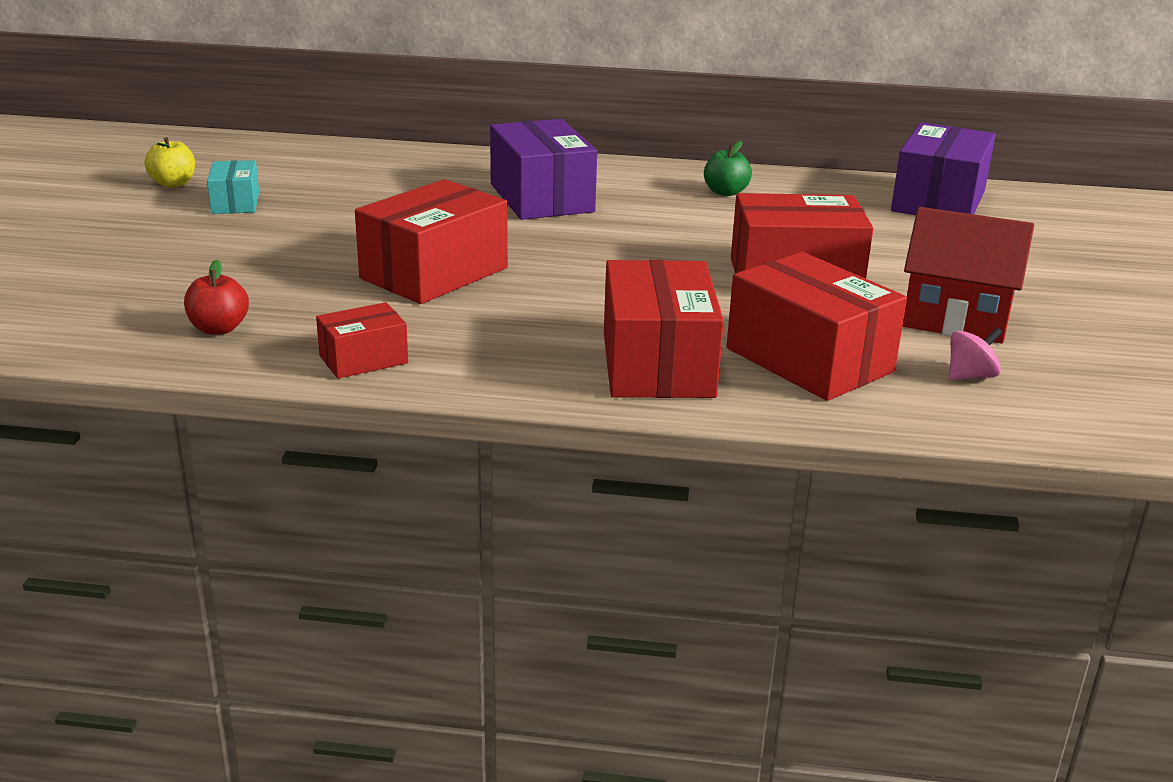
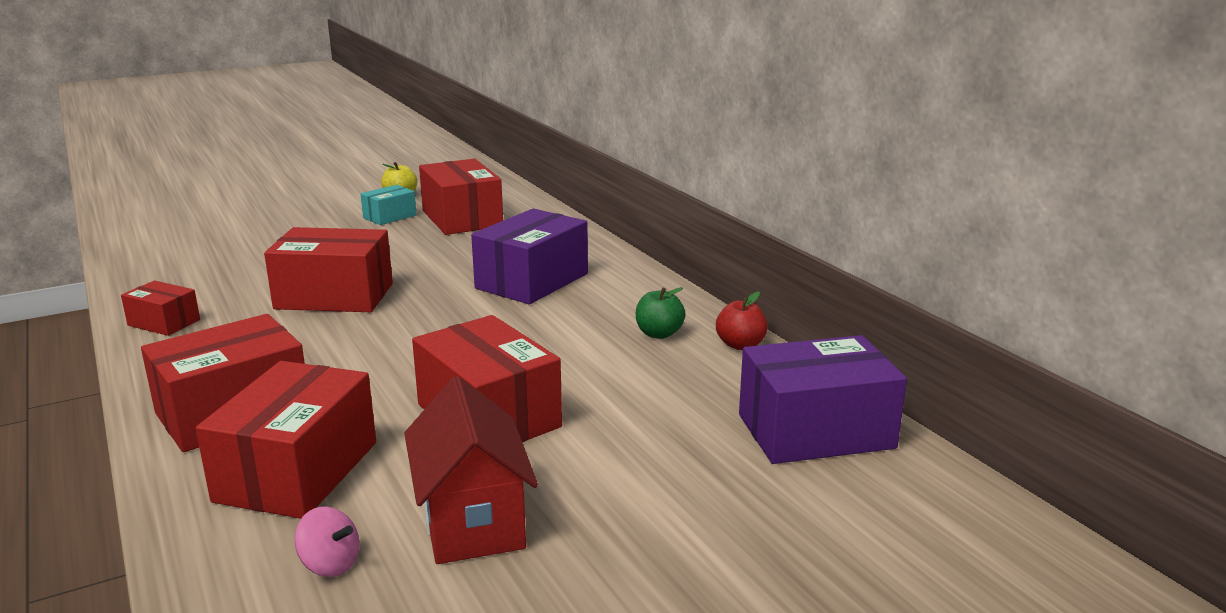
camera: 55 degrees right, 5 degrees down
(219, 329) = (180, 276): red apple -> red apple (740, 345)
(314, 179) = (462, 218): none -> red box

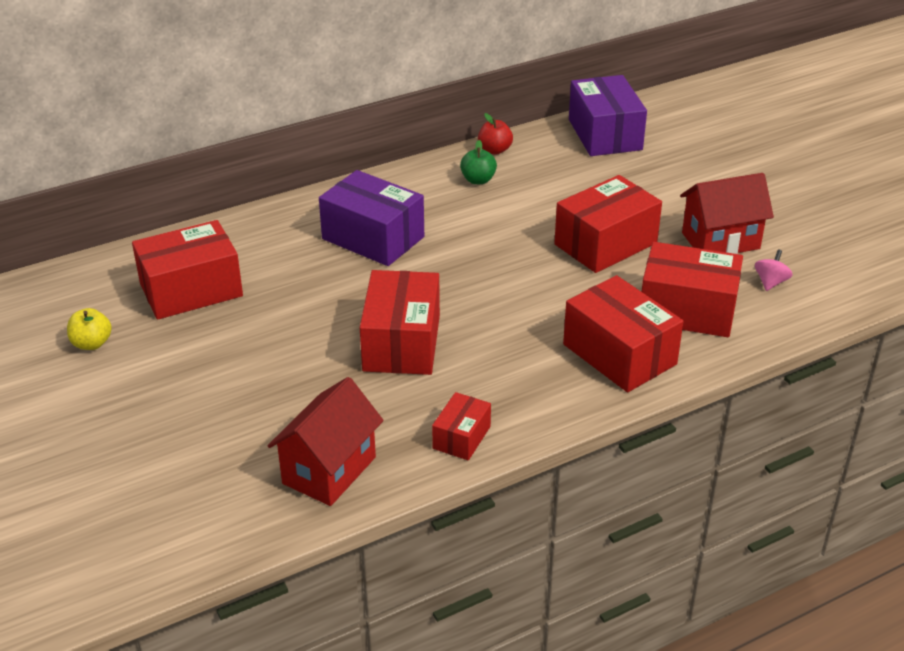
camera: 90 degrees left, 15 degrees up
(172, 272) = (329, 470): none -> red house
(390, 216) = (171, 341): turquoise box -> none

